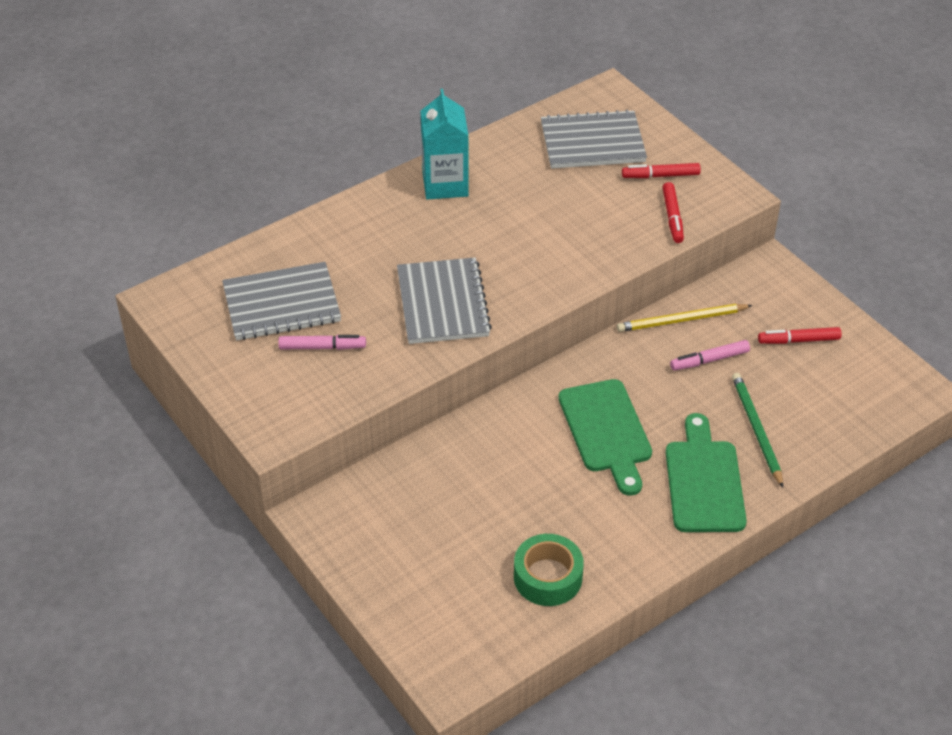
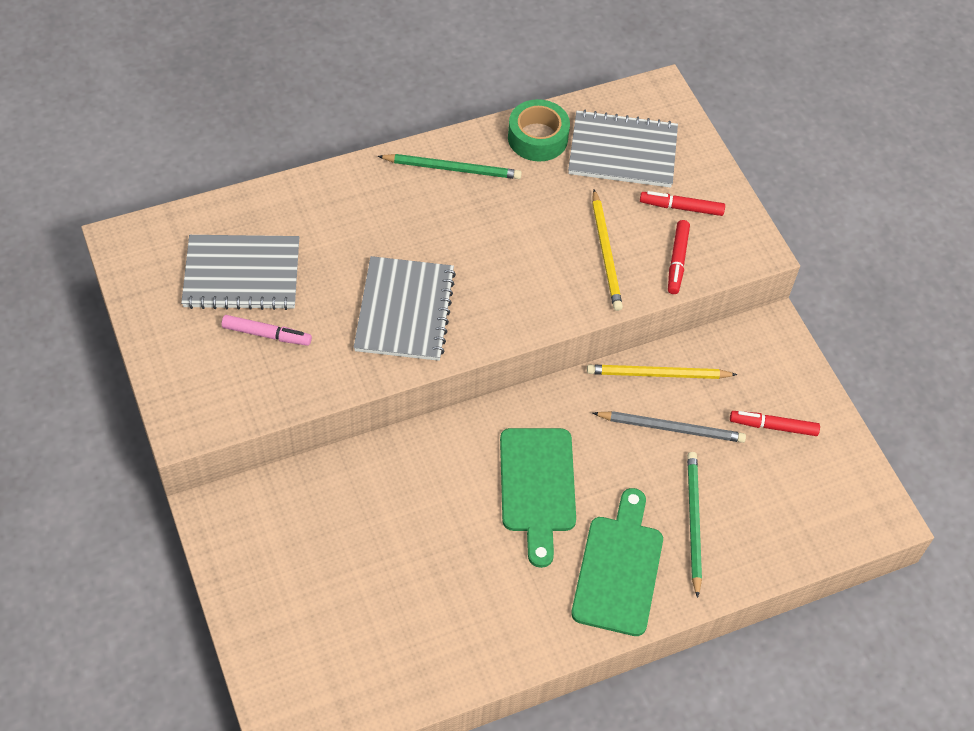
camera: 10 degrees right, 10 degrees up
(445, 184) = (452, 169): turquoise carton -> green pencil
(547, 577) = (423, 640): green tape -> green tape (537, 138)
(607, 223) = (606, 253): none -> yellow pencil
(709, 360) = (671, 428): pink marker -> grey pencil

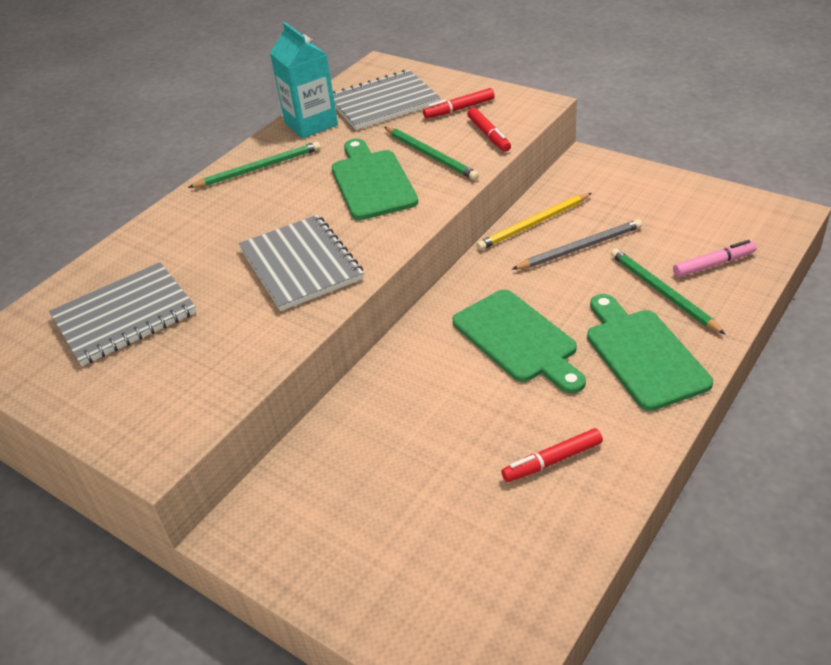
camera: 25 degrees left, 15 degrees down
(266, 334) = (184, 343): pink marker -> pink marker (713, 264)
(531, 252) = (372, 182): none -> green cutting board
(537, 138) = (311, 124): green tape -> turquoise carton
(606, 253) = (431, 155): yellow pencil -> green pencil
(773, 427) = (650, 208): red marker -> red marker (552, 461)

